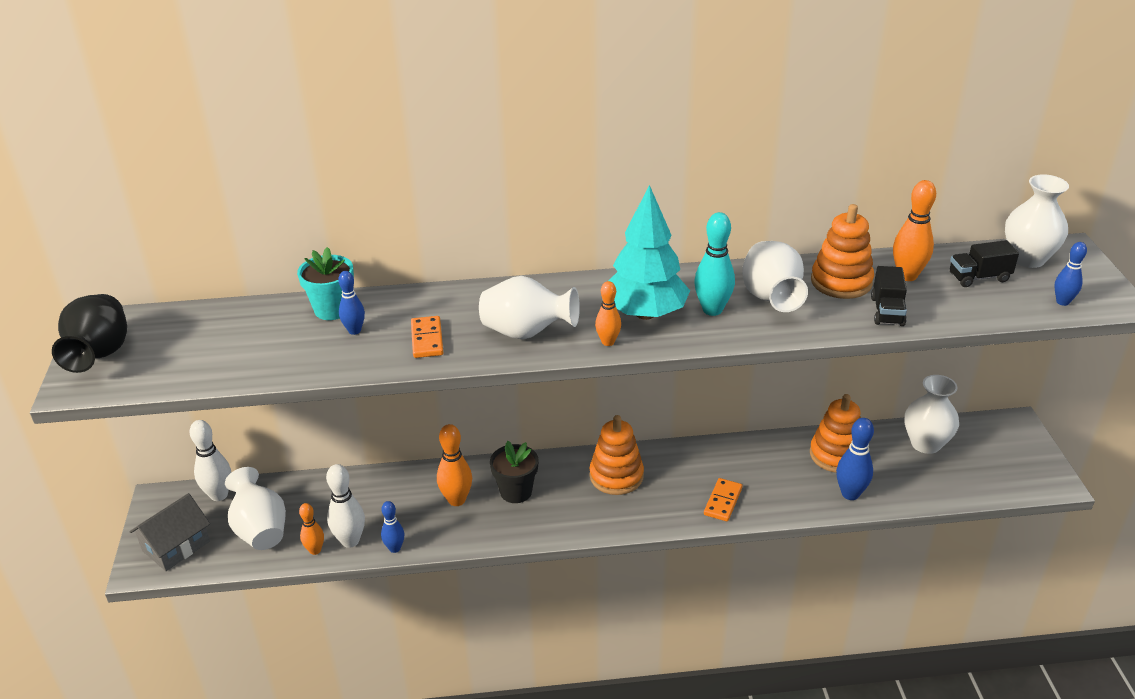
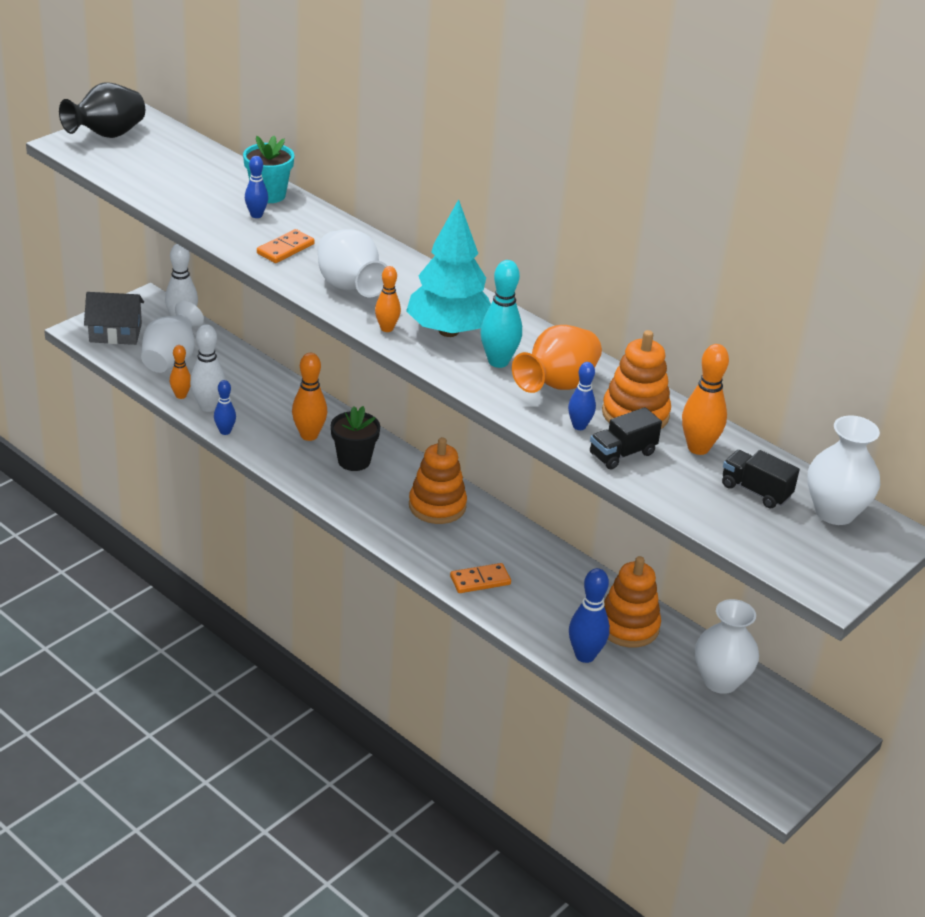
camera: 45 degrees right, 0 degrees up
(771, 298) = (557, 385): white vase -> orange vase
(1062, 302) = (783, 554): blue bowling pin -> blue bowling pin (579, 426)

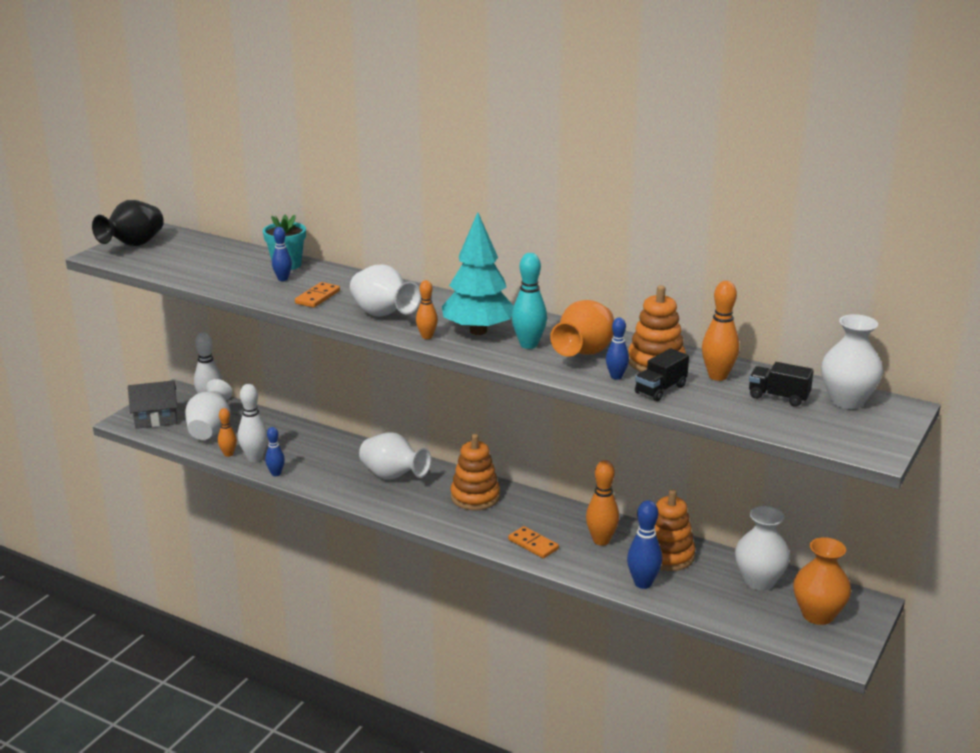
camera: 10 degrees left, 10 degrees down
(309, 435) = (348, 465): orange bowling pin -> orange bowling pin (601, 540)
(354, 461) = (393, 476): black flower pot -> white vase
(480, 580) = (533, 544): orange domino -> orange domino turned 75 degrees clockwise
(770, 737) = (818, 615): none -> orange vase

